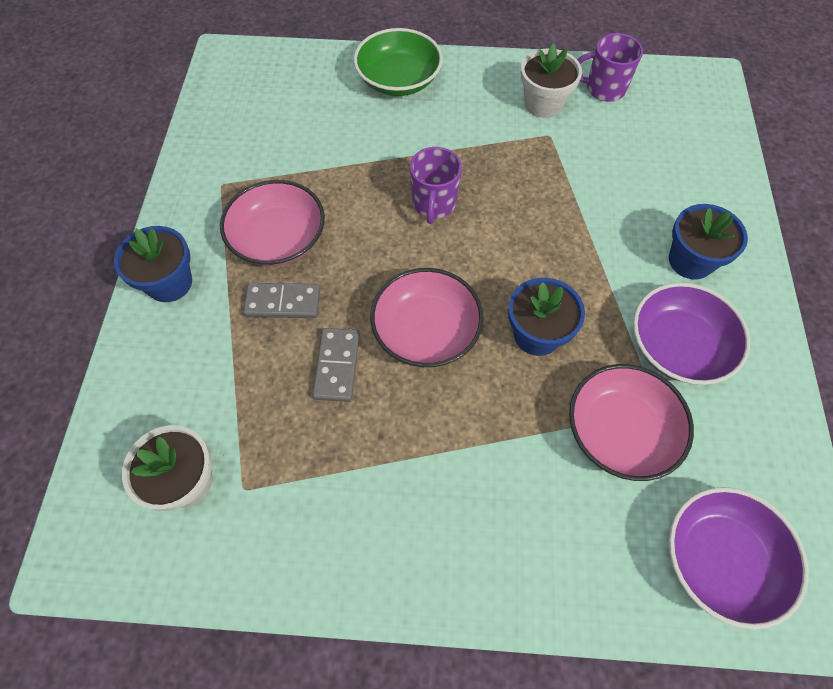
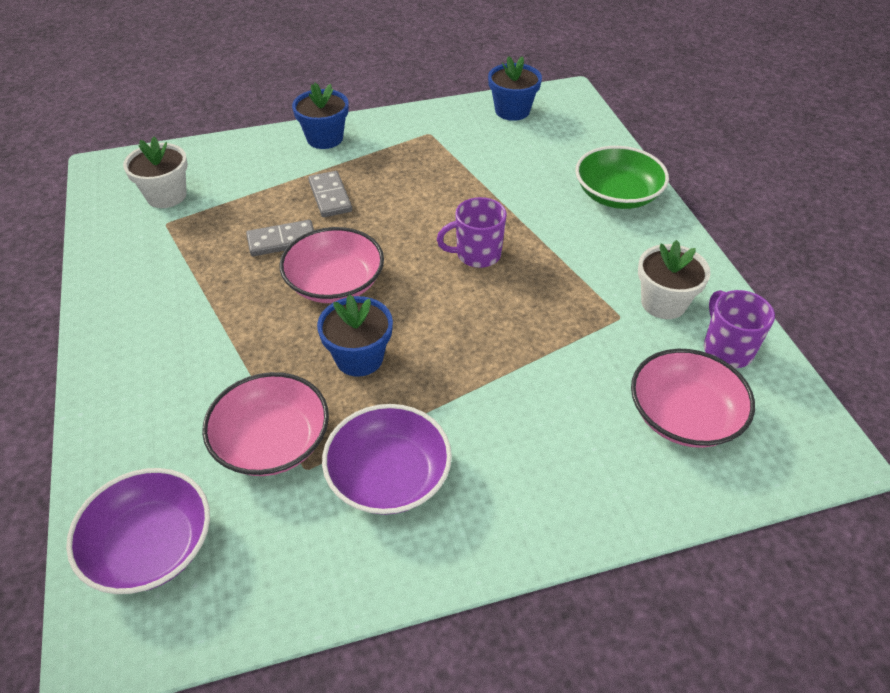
camera: 70 degrees right, 15 degrees down
(278, 238) = (391, 176): pink bowl -> pink bowl (684, 415)
(690, 261) = (511, 472): blue flower pot -> blue flower pot (512, 111)

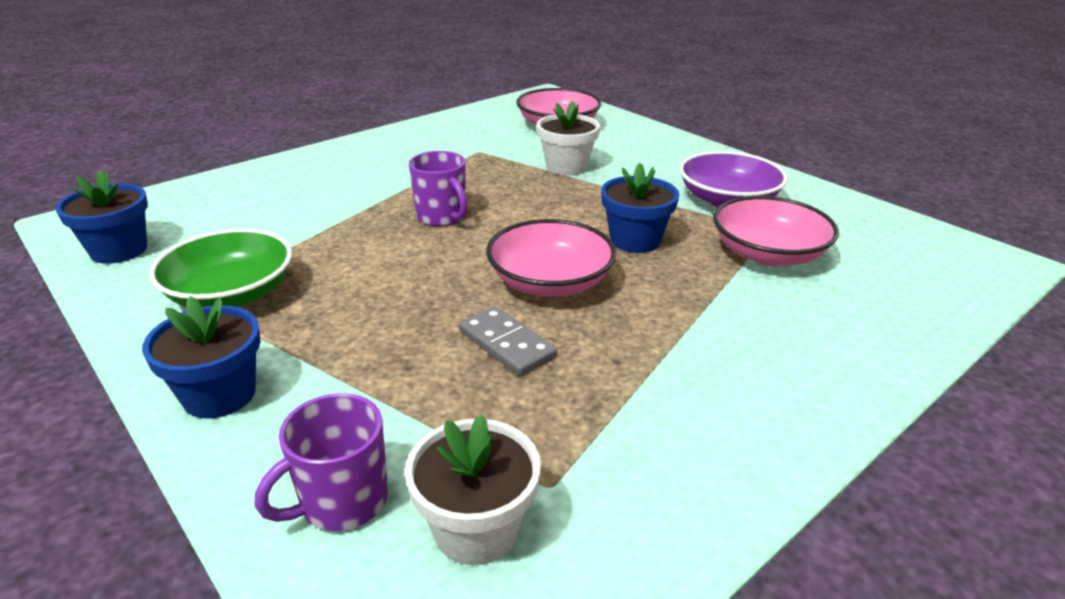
camera: 115 degrees left, 15 degrees down
(150, 546) = (923, 273): purple bowl -> none
(330, 196) = (386, 337): grey domino -> none
(617, 195) = (302, 171): green bowl -> green bowl (231, 294)
(663, 303) = (449, 140): white flower pot -> white flower pot (566, 167)
(726, 349) = (483, 120): purple mug -> purple mug (342, 502)

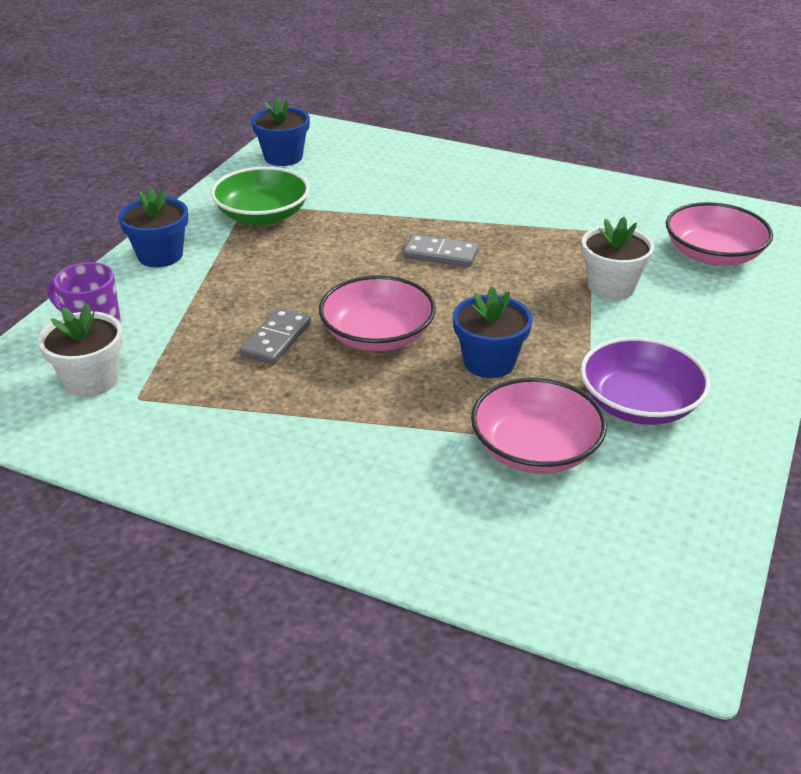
camera: 65 degrees right, 5 degrees up
(442, 217) = (440, 254): purple mug -> grey domino

